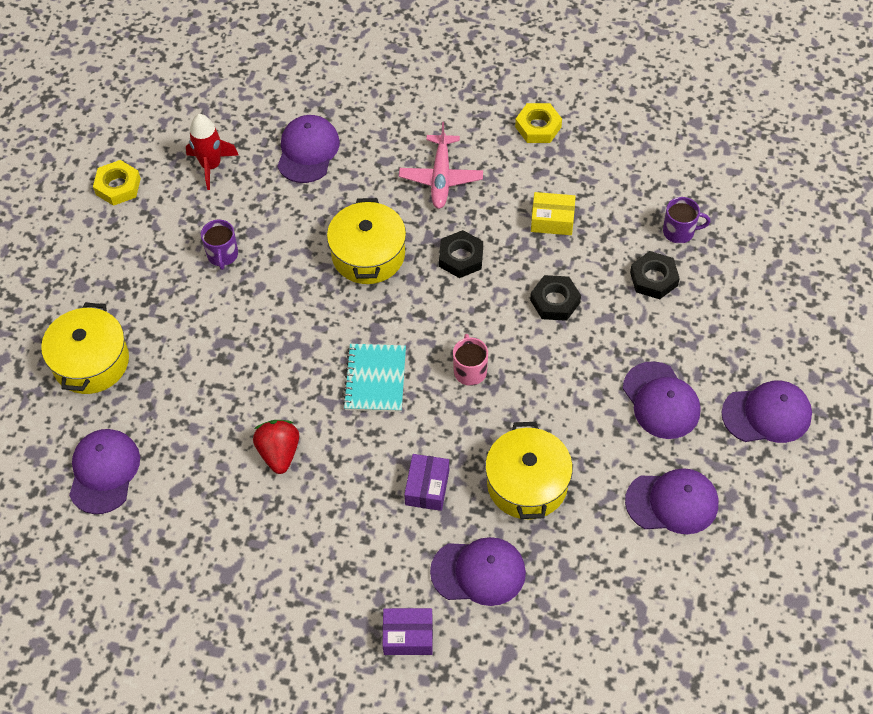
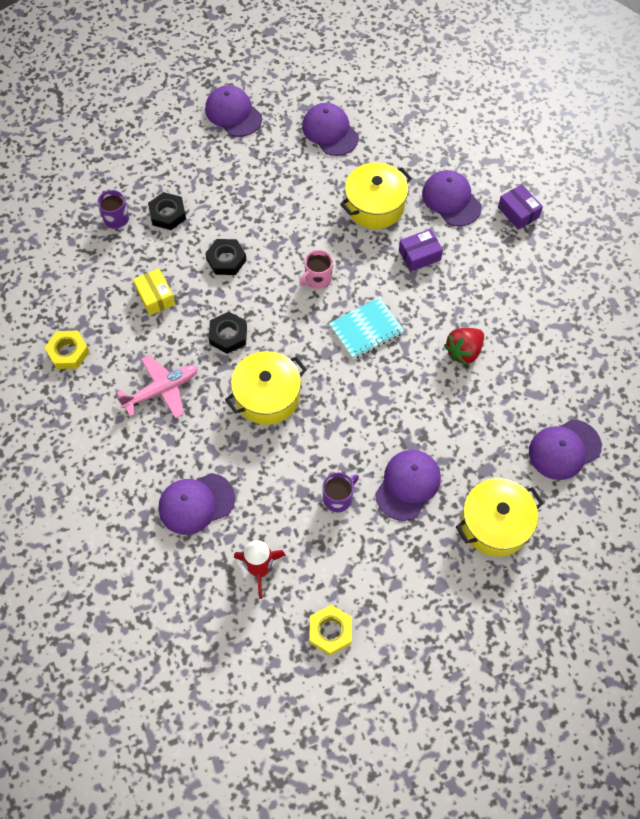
camera: 125 degrees left, 5 degrees up
(661, 400) = (263, 168): purple cap -> purple cap (408, 485)

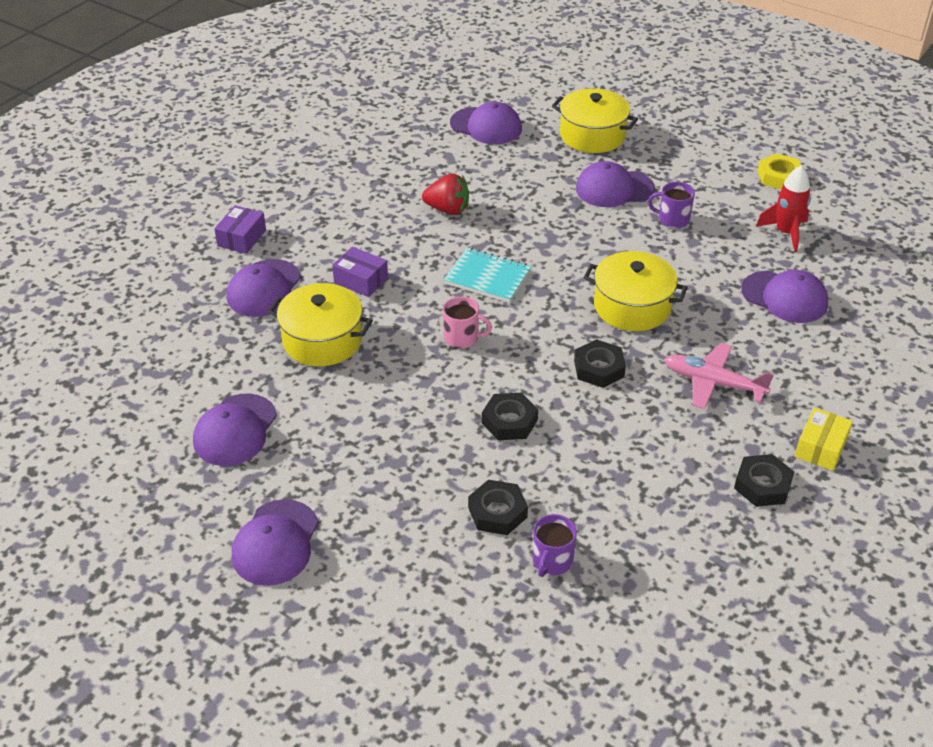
camera: 125 degrees left, 20 degrees down
(68, 352) = (762, 485): yellow nut -> black nut
(155, 297) = (617, 453): yellow box -> yellow box (820, 448)

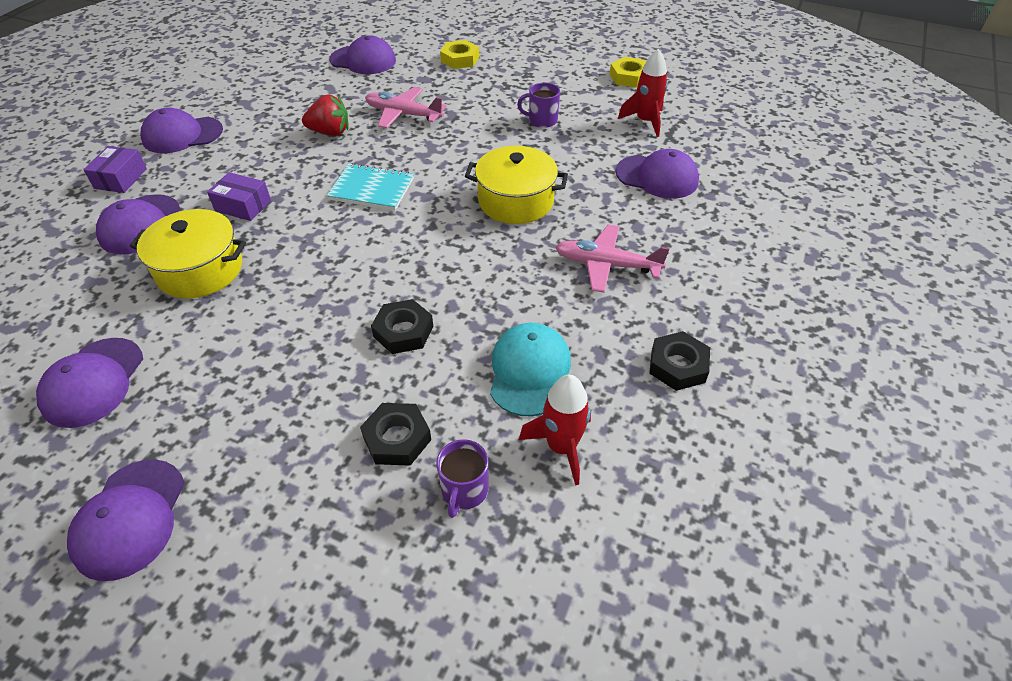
camera: 10 degrees left, 5 degrees up
(462, 338) = (349, 250): pink mug -> none
(525, 197) = (403, 114): none -> pink plane
(592, 135) = (460, 59): yellow pot -> yellow nut
(599, 368) = (491, 264): black nut -> none
(614, 189) = (485, 100): purple cap -> purple cap (182, 135)
(622, 472) = (529, 371): none -> turquoise cap
(641, 539) = (561, 447): none -> red rocket
(820, 448) = (726, 317): yellow box -> none

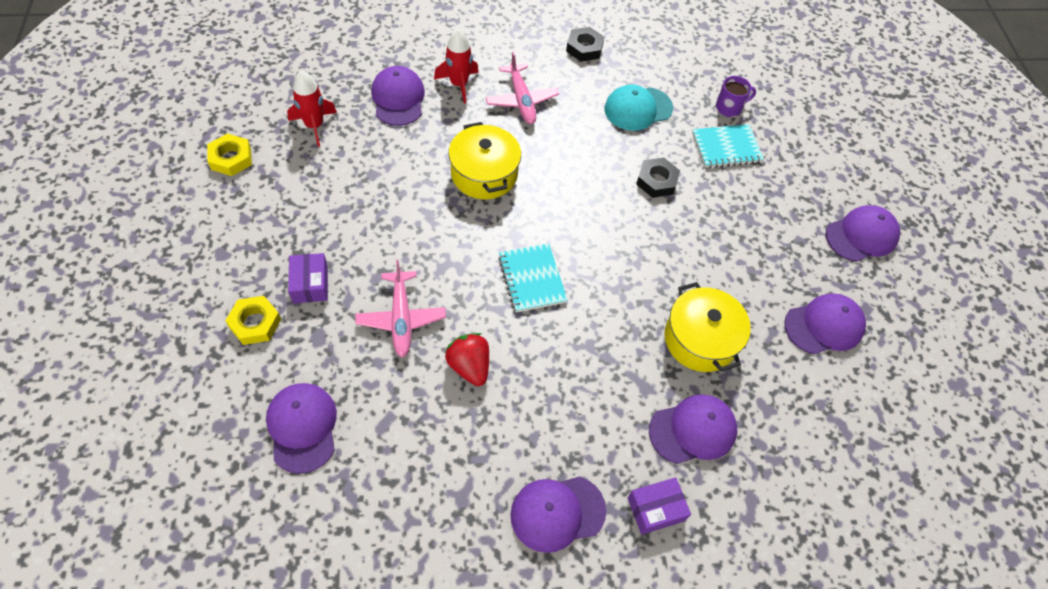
camera: 125 degrees left, 10 degrees up
(182, 135) = (557, 513): purple cap -> purple cap turned 120 degrees clockwise
(243, 206) = (616, 364): purple box -> purple box (310, 284)
(397, 438) = (726, 147): black nut -> turquoise notebook
(542, 120) = (352, 199): purple mug -> none
(561, 447) = (674, 80): red rocket -> red rocket (459, 84)

